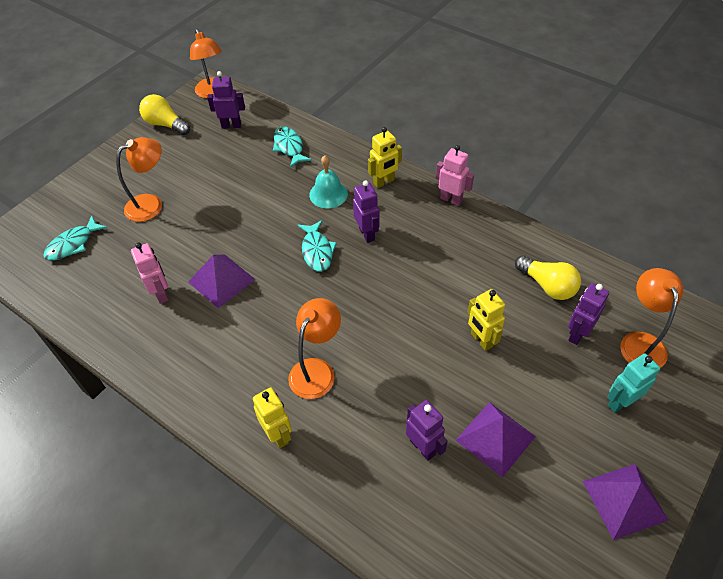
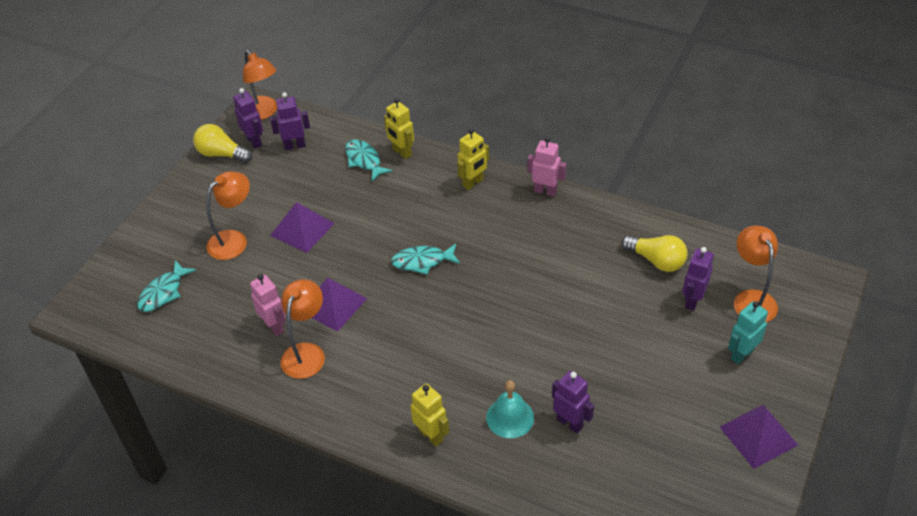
camera: 10 degrees left, 5 degrees down
(316, 370) = (452, 372): orange lamp -> orange lamp (306, 353)
(317, 251) = (422, 261): turquoise fish -> turquoise fish turned 105 degrees clockwise
(328, 194) = (419, 203): turquoise bell -> turquoise bell (510, 417)
(367, 234) = (469, 237): purple robot -> purple robot (254, 141)
(481, 340) = (603, 320): yellow robot -> yellow robot (401, 152)
(495, 438) = (634, 404): purple pyramid -> purple pyramid (302, 229)

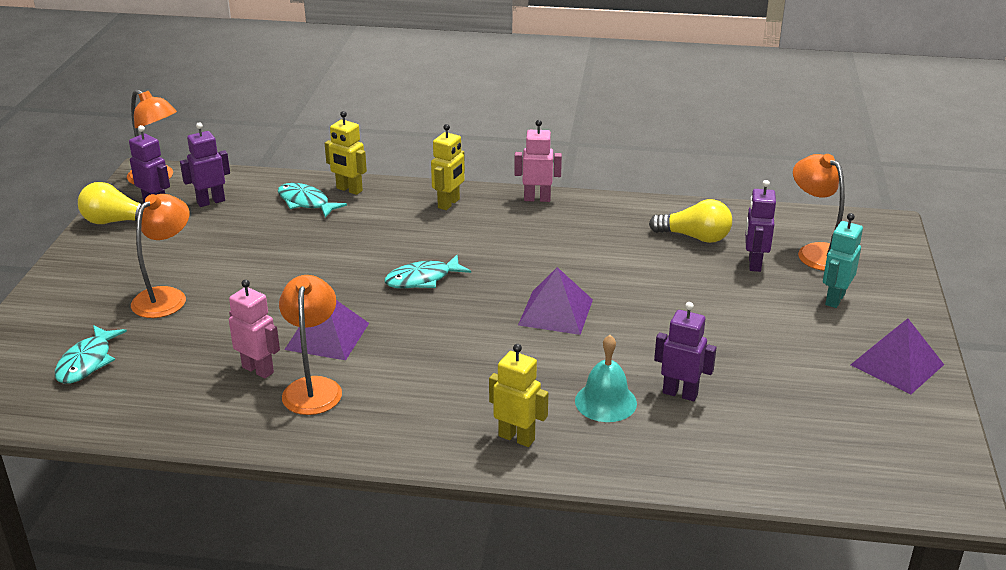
camera: 20 degrees left, 15 degrees down
(302, 229) = (254, 273): purple pyramid -> purple pyramid (556, 312)

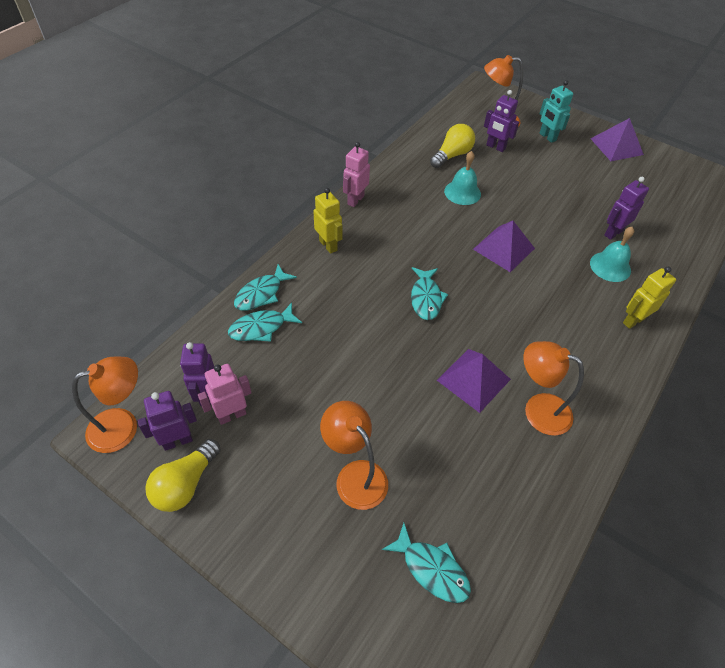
camera: 65 degrees left, 20 degrees up
(258, 370) = (500, 438): pink robot -> pink robot (231, 415)
(349, 190) = (261, 294): yellow robot -> turquoise fish
(630, 261) = (462, 192): none -> turquoise bell

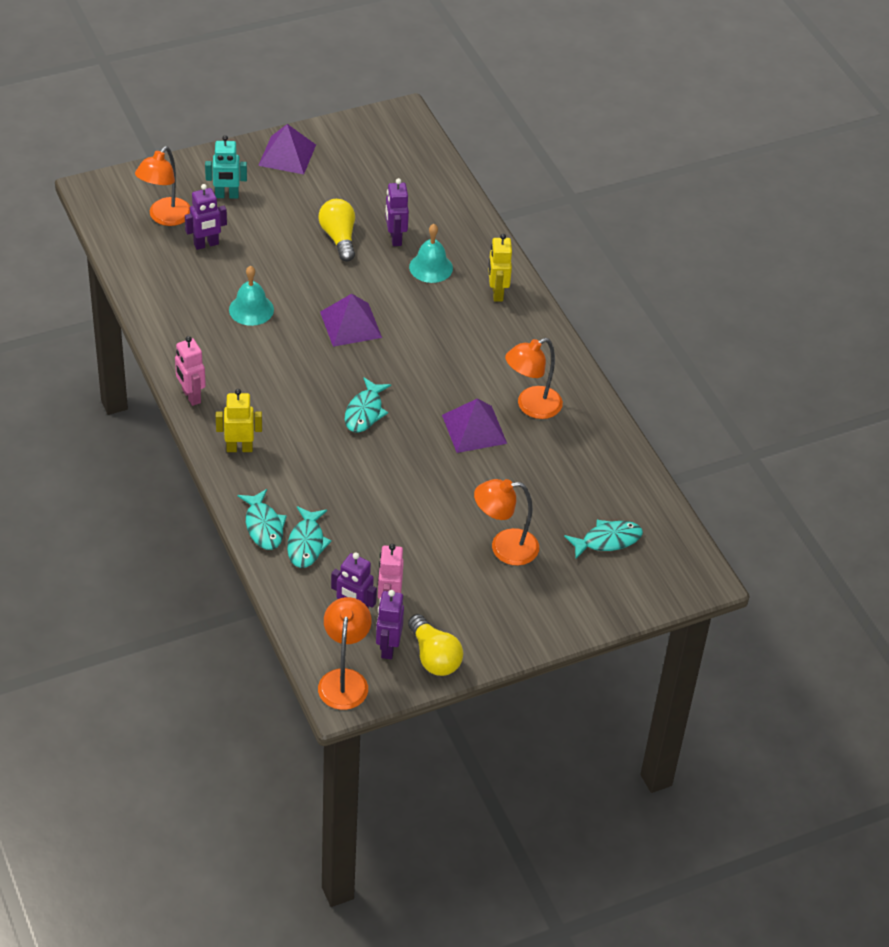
camera: 60 degrees left, 5 degrees down
(426, 298) = (365, 412): turquoise fish -> turquoise fish turned 75 degrees clockwise
(452, 155) = (188, 285): yellow light bulb -> yellow light bulb (339, 238)

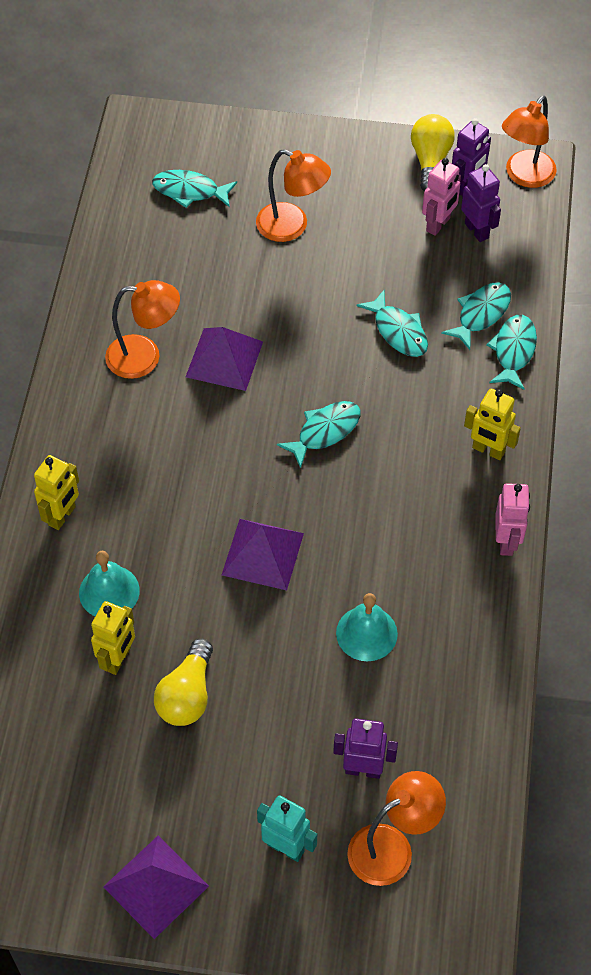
camera: 145 degrees left, 10 degrees up
(361, 503) = (398, 331): none -> turquoise fish
(395, 238) = (118, 659): purple robot -> yellow robot

